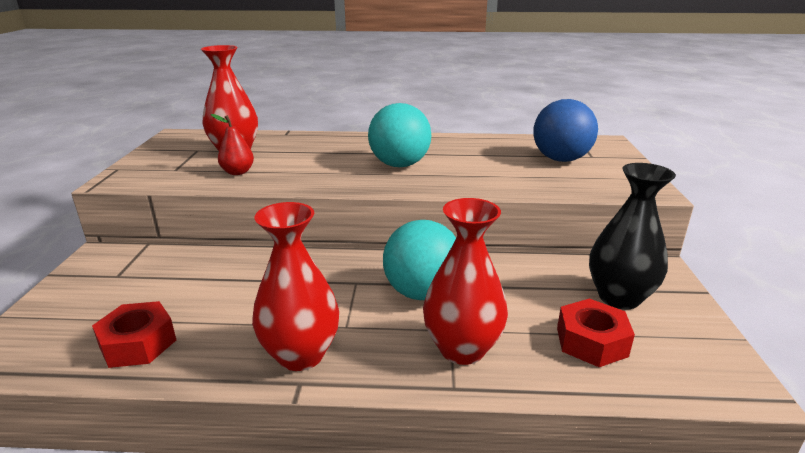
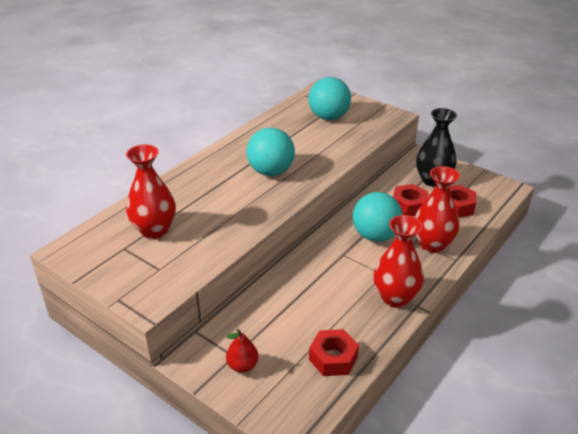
camera: 55 degrees left, 10 degrees up
(238, 172) = (203, 240): red pear -> red pear (242, 366)
(525, 297) = (409, 206): none -> red nut
(560, 159) = (328, 117): blue ball -> turquoise ball

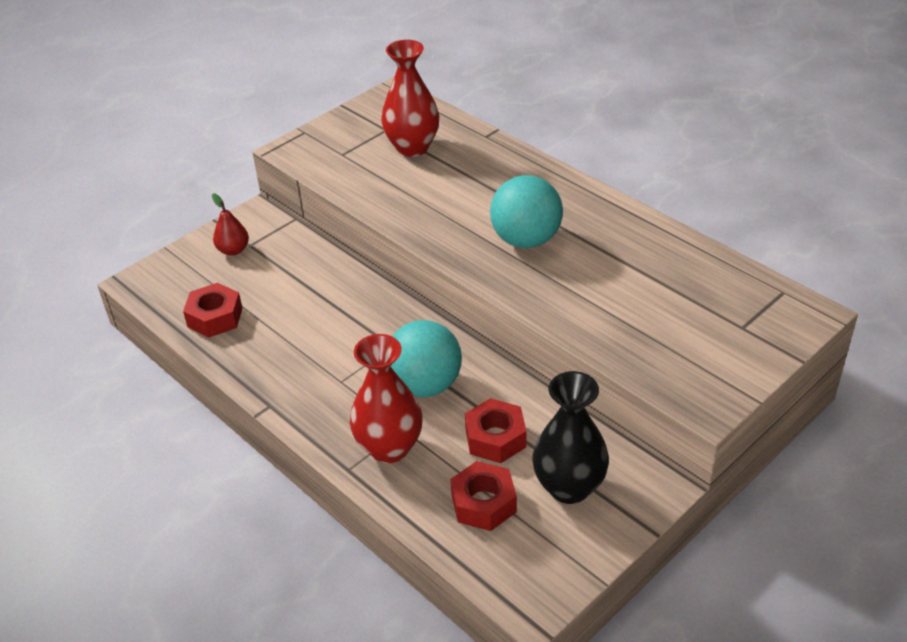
camera: 100 degrees right, 5 degrees up
(328, 117) = (697, 314): turquoise ball -> none
(395, 298) = (291, 386): red vase -> none

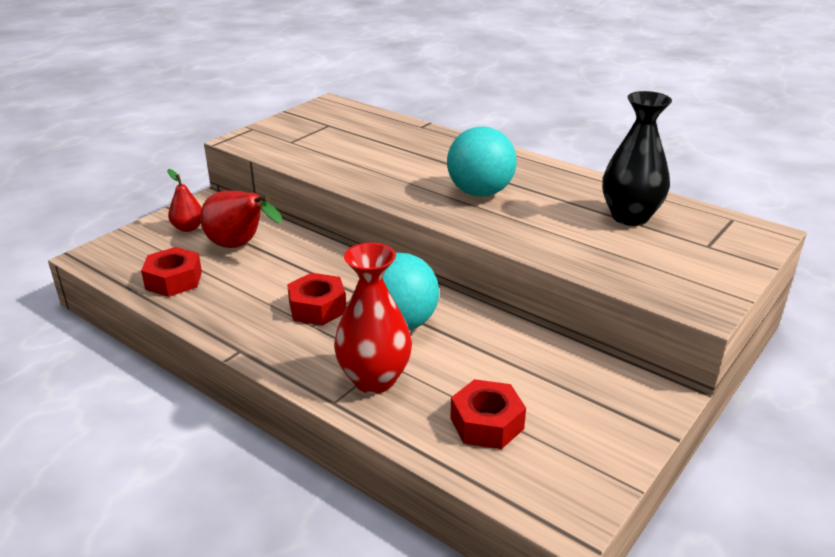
camera: 10 degrees left, 10 degrees down
(282, 278) = (240, 246): none -> red pear
(412, 147) = (356, 135): red vase -> none
(495, 438) = (483, 364): red nut -> red nut (317, 307)
(569, 487) = (572, 402): black vase -> black vase (630, 217)

